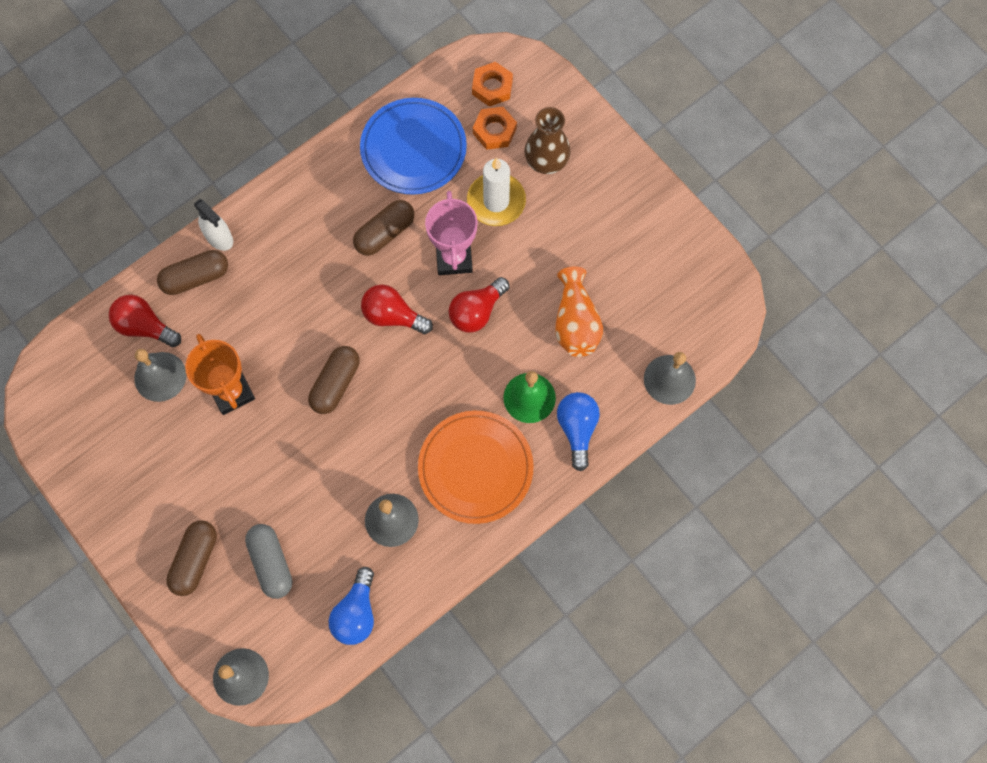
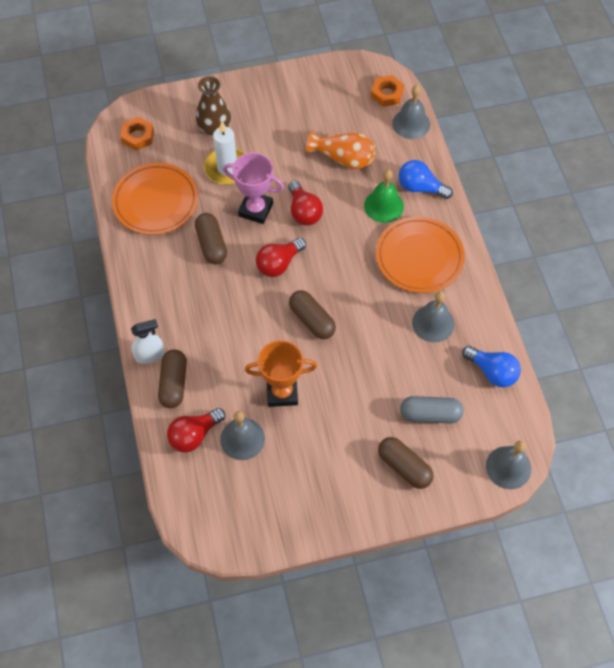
camera: 65 degrees left, 10 degrees down
(413, 149) = (156, 201): blue plate -> orange plate
(494, 131) = (172, 148): orange nut -> orange nut (387, 94)

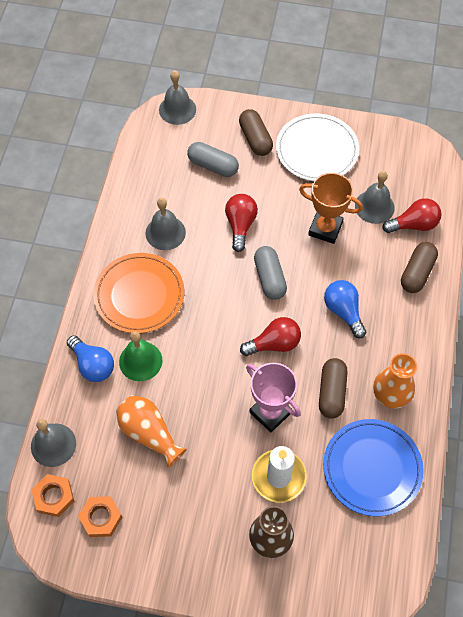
camera: 155 degrees left, 0 degrees up
(138, 136) = (364, 568): orange nut -> orange nut (101, 518)
(150, 355) = (430, 306): white spray bottle -> none
(156, 201) = (372, 468): orange plate -> blue plate
(160, 262) = (391, 394): none -> orange vase
(304, 211) = (222, 389): red light bulb -> red light bulb (240, 225)
(312, 320) = (269, 278): brown capsule -> grey capsule
(332, 482) = (317, 150): none -> white plate
(492, 372) = (142, 176): blue light bulb -> blue light bulb (343, 311)

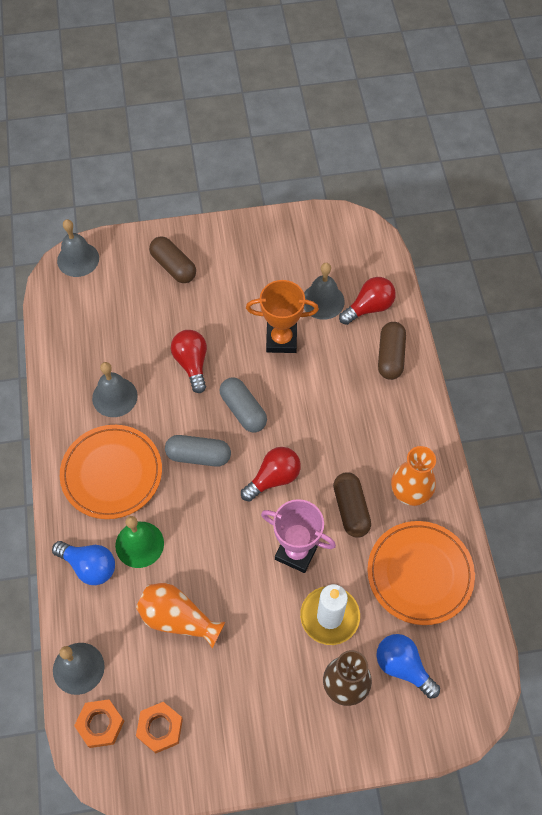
camera: 20 degrees left, 0 degrees up
(213, 166) = (139, 309): grey capsule -> grey capsule (198, 456)
(317, 150) = (242, 259): white plate -> none
(343, 311) = (332, 420): blue light bulb -> blue light bulb (403, 667)
(372, 468) = (420, 574): blue plate -> orange plate

